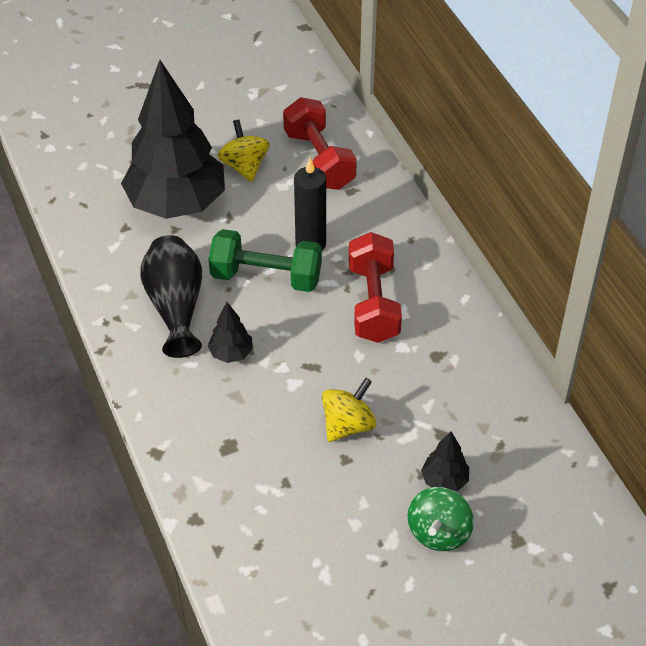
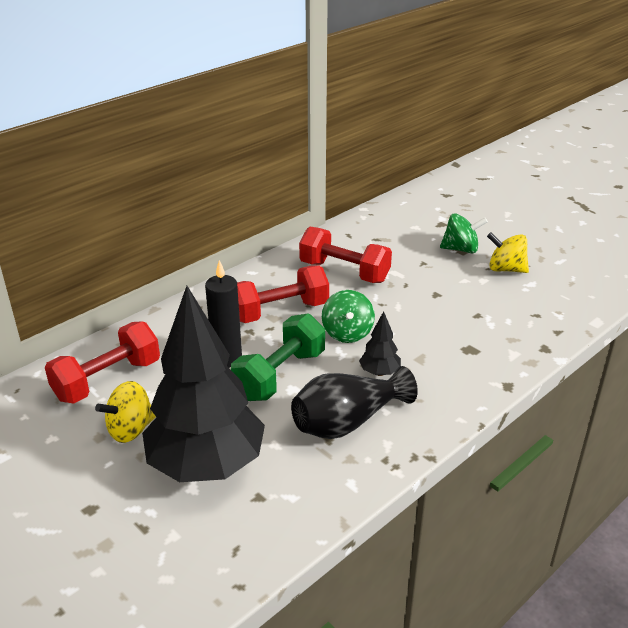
camera: 110 degrees left, 15 degrees down
(266, 277) = (280, 375): green dumbbell -> green dumbbell turned 45 degrees clockwise
(308, 348) = (347, 333): none -> green spinning top
(348, 425) = (406, 299): yellow spinning top -> yellow spinning top (505, 269)
(431, 384) = (344, 272): none -> red dumbbell
(444, 481) = (421, 253): black tree -> none

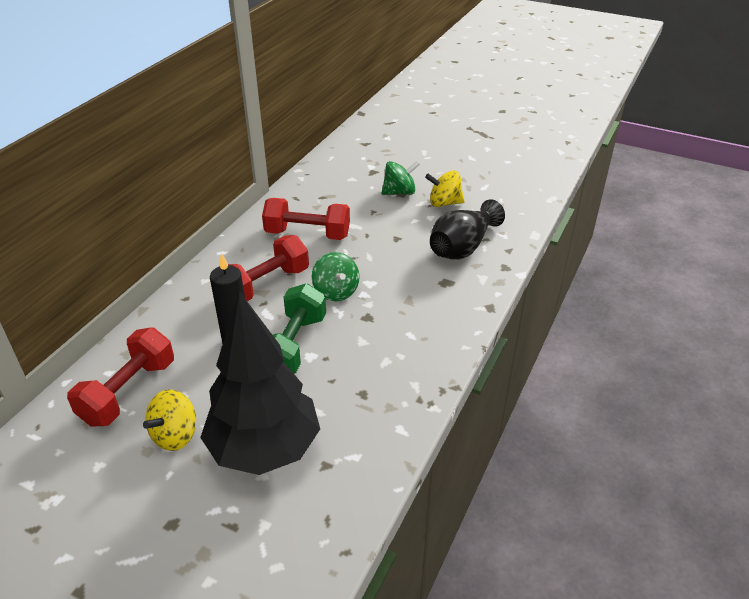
camera: 20 degrees left, 5 degrees up
(347, 422) = (372, 374): black vase -> black vase (462, 247)
(379, 372) = (380, 321): black tree -> none

